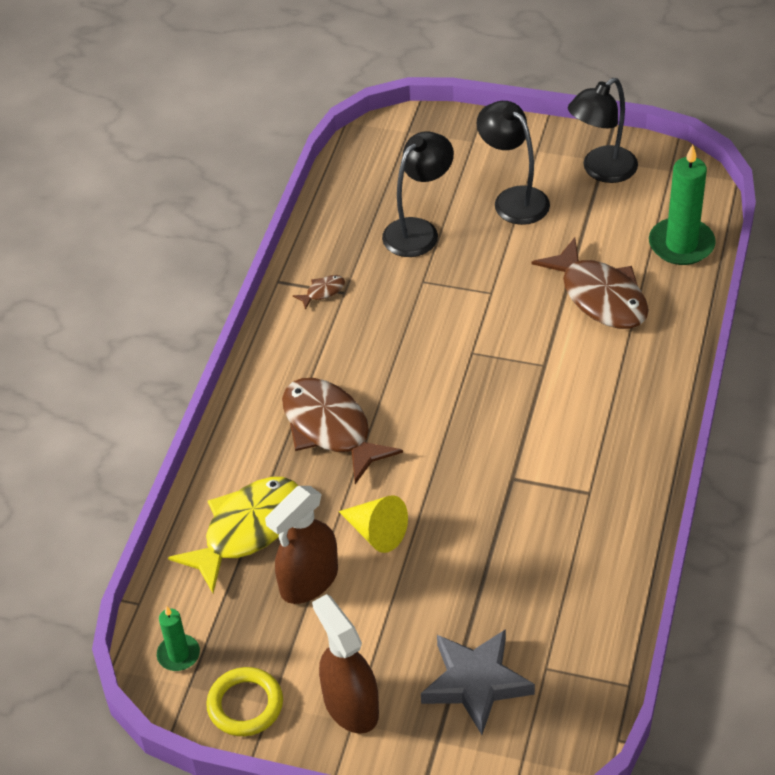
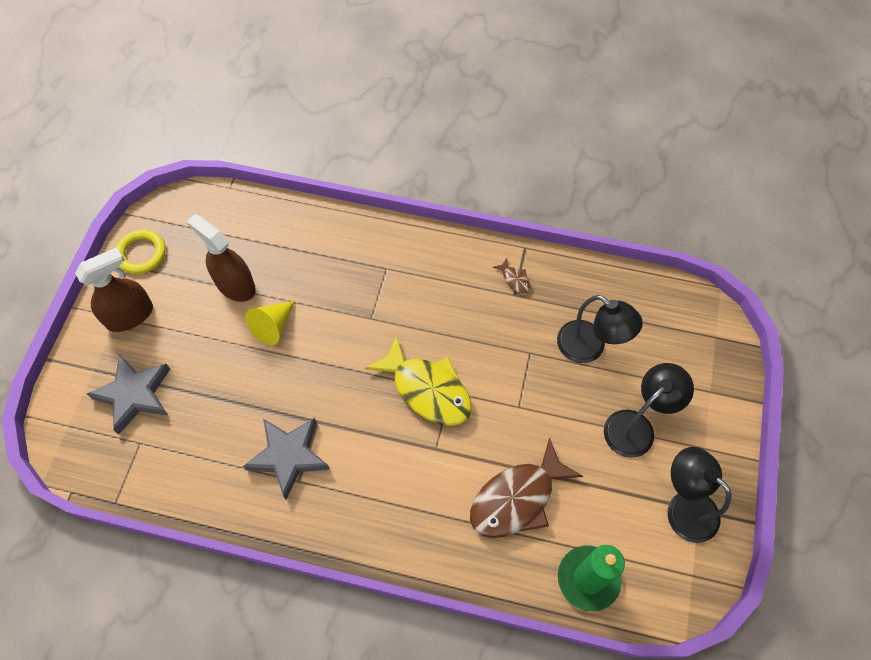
camera: 85 degrees right, 15 degrees up
(178, 654) = (186, 213): green candle -> none
(247, 530) = (283, 244): yellow fish -> yellow fish (427, 389)
(330, 428) = (372, 292): brown fish -> none
(558, 504) = (288, 456): none -> grey star

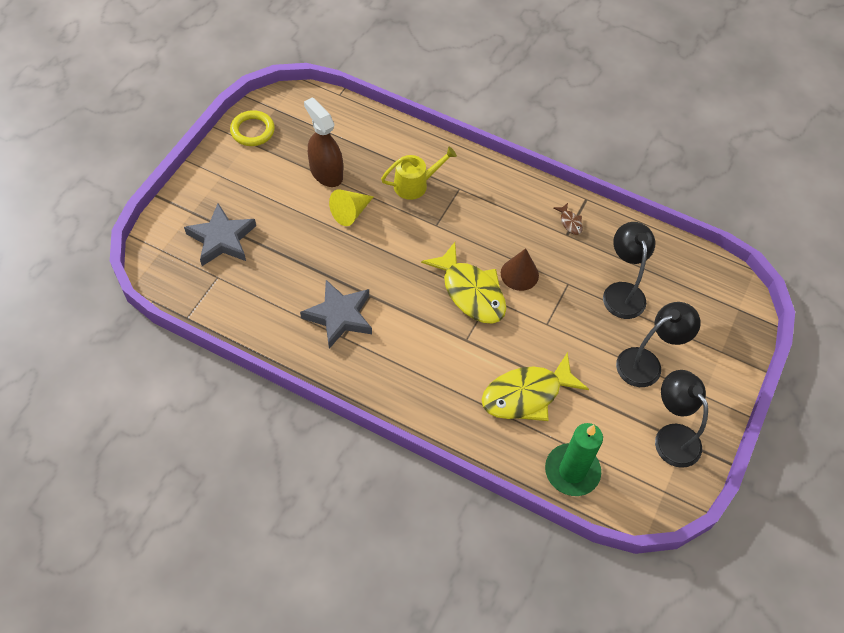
camera: 10 degrees right, 5 degrees down
(130, 315) = (232, 177): brown spray bottle -> none
(337, 275) = (415, 185): none -> yellow watering can
(475, 354) = (519, 274): none -> brown cone
(517, 498) = (526, 395): brown fish -> yellow fish
(589, 348) = (622, 292): black lamp -> black lamp turned 150 degrees counterclockwise

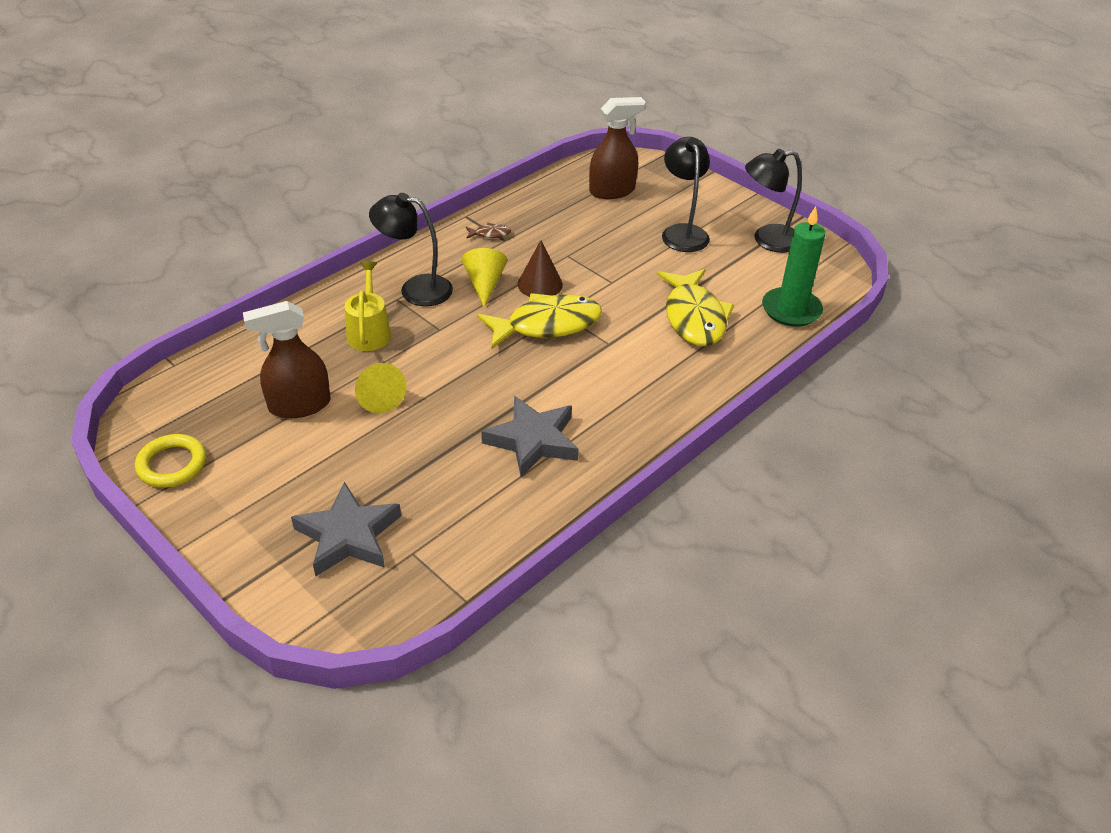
camera: 70 degrees left, 15 degrees down
(502, 237) = (484, 284): none -> yellow cone
(622, 292) = (593, 225): black lamp -> black lamp (415, 289)
(682, 294) = (612, 191): none -> brown spray bottle

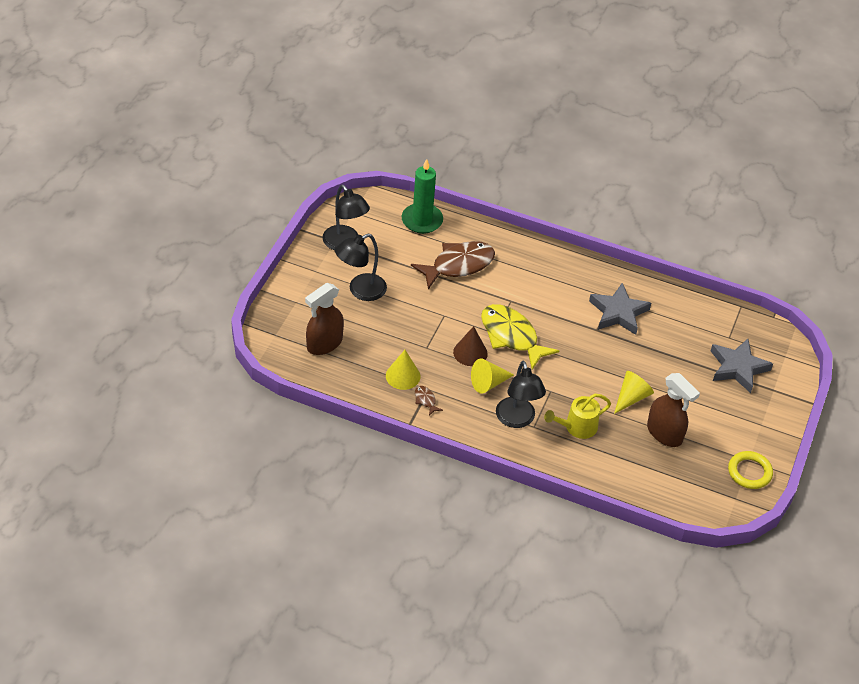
camera: 115 degrees left, 5 degrees up
(535, 228) = (403, 376): none -> yellow cone
(612, 191) = (324, 344): brown spray bottle -> brown spray bottle turned 90 degrees counterclockwise
(694, 317) = (458, 265): yellow fish -> brown fish

